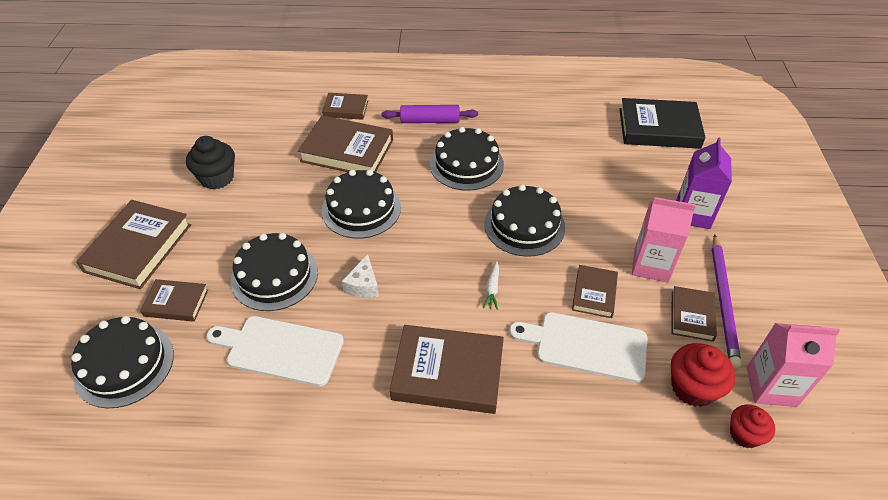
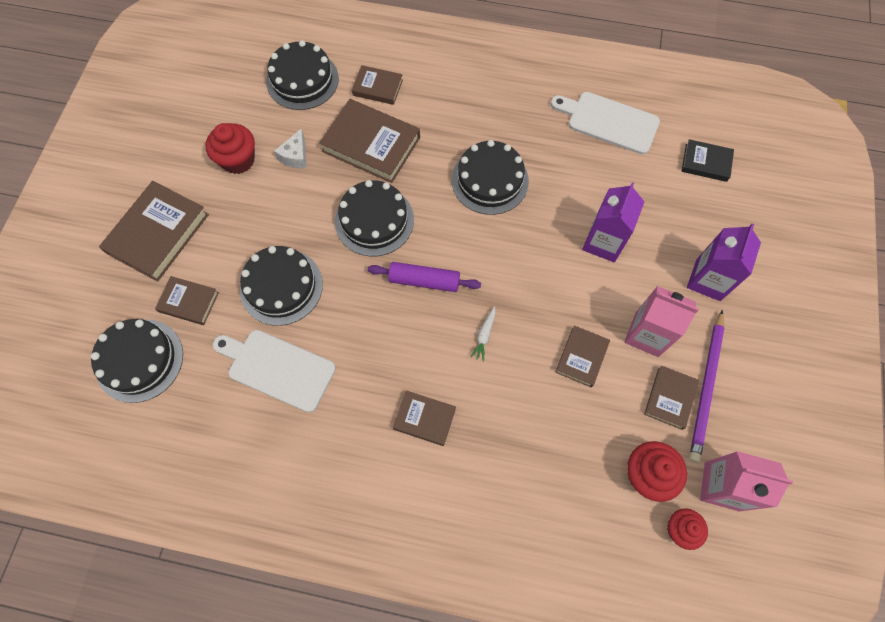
camera: 10 degrees right, 20 degrees up
(217, 178) = (238, 160): black cupcake -> red cupcake
(363, 285) = (362, 311): white cheese -> white cheese (295, 156)
(430, 121) = (463, 116): purple rolling pin -> purple rolling pin (424, 280)
(448, 372) = (424, 419): brown book -> brown book, size x0.56
(524, 225) = (532, 266): black cake -> black cake (302, 80)
(586, 198) = (603, 242): none -> purple carton
(586, 346) = (558, 413): white cutting board -> white cutting board (609, 122)
(659, 128) = (706, 162): black book -> black book, size x0.56

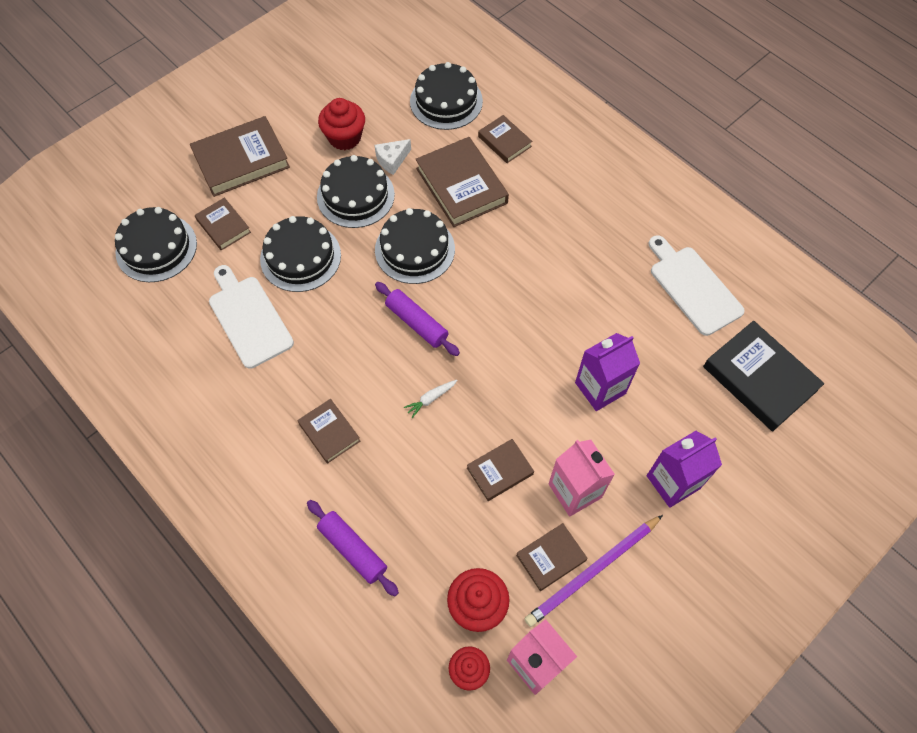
camera: 35 degrees right, 5 degrees down
(490, 180) = (539, 274): black cake -> black cake (355, 195)
(520, 501) = (353, 549): none -> purple rolling pin
(706, 162) = (759, 378): black book -> black book, size x1.79

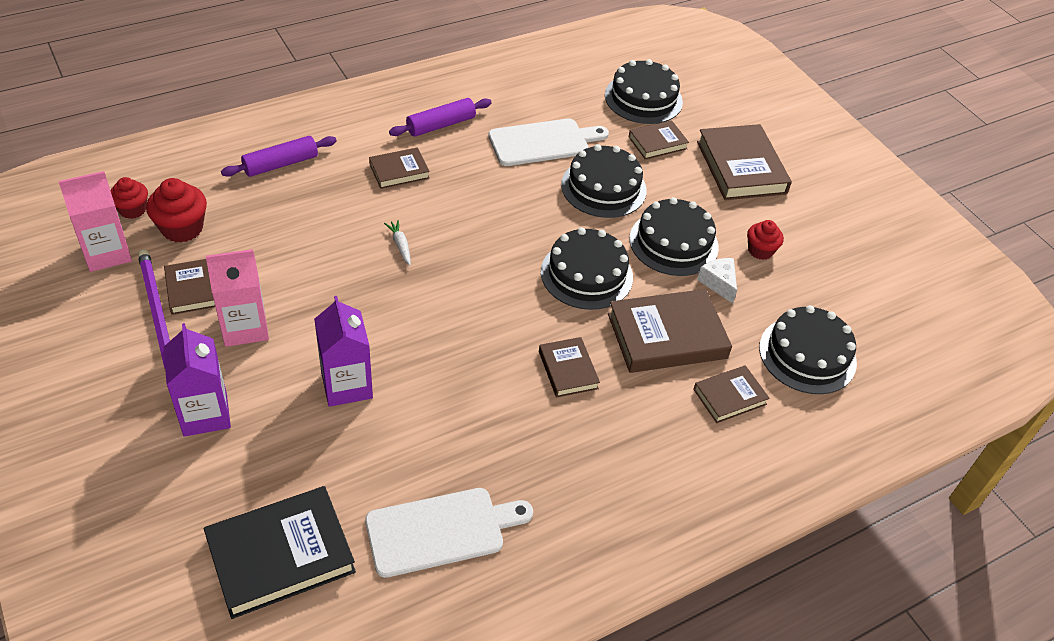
camera: 100 degrees right, 15 degrees down
(344, 137) = (760, 250): red cupcake -> red cupcake, size x0.66
(417, 323) = (492, 255): purple rolling pin -> purple rolling pin (441, 125)
(500, 471) = (297, 276): brown book -> brown book (568, 370)

